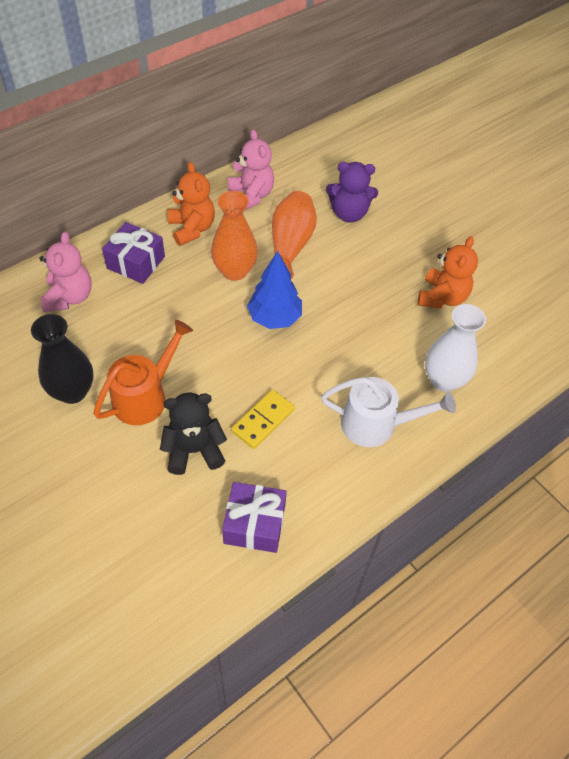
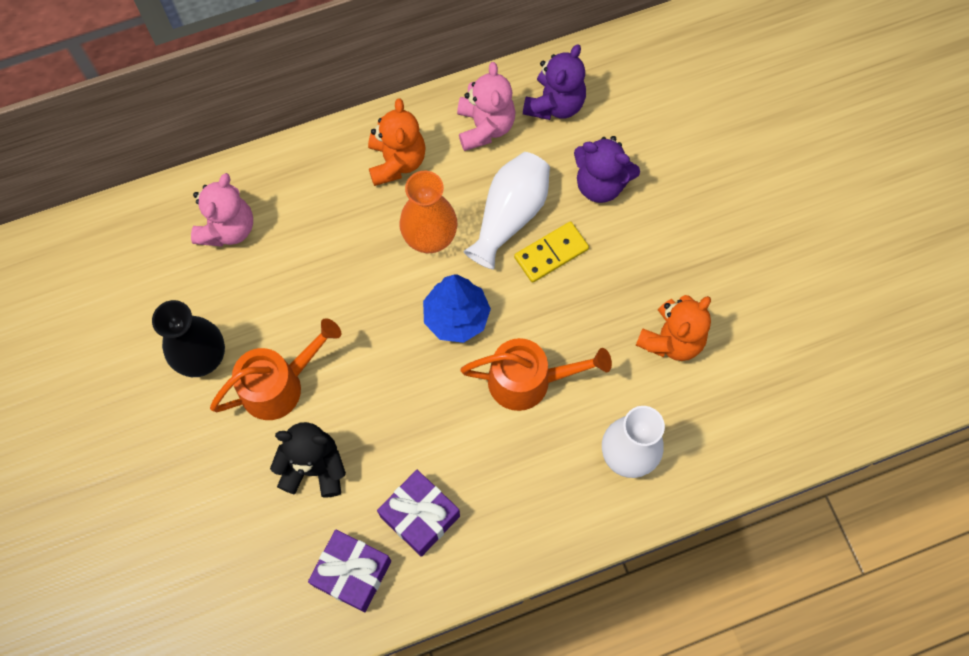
camera: 20 degrees right, 15 degrees up
(136, 262) = (316, 196): purple gift -> purple gift (420, 516)
(263, 420) = (400, 451): yellow domino -> yellow domino (551, 253)
(290, 245) = (509, 215): orange vase -> white vase
(296, 174) = (555, 104): none -> purple teddy bear
(347, 347) = (529, 380): none -> orange watering can
(377, 425) = (527, 492): white watering can -> none

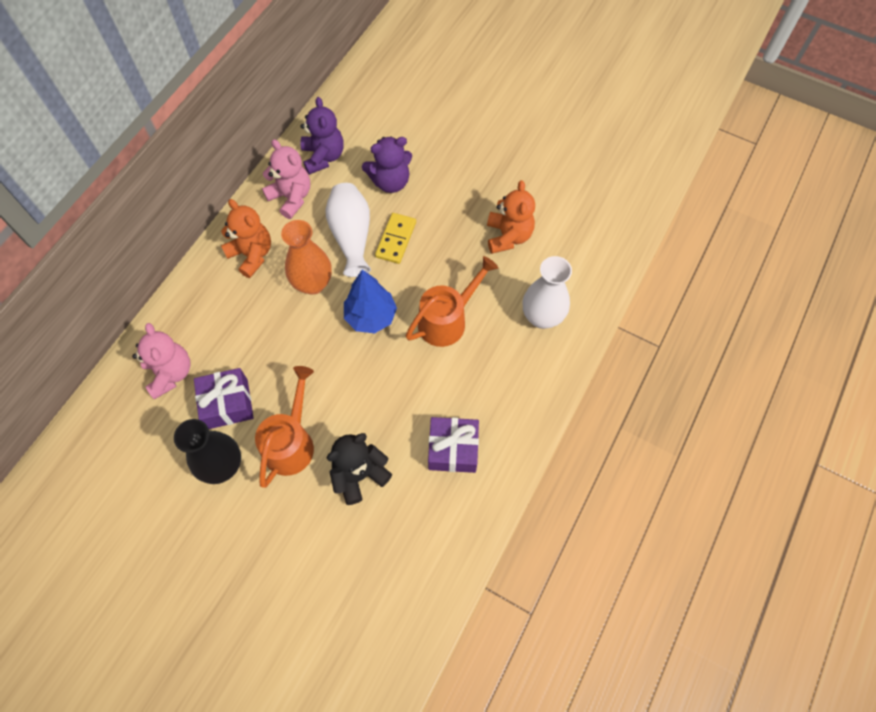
camera: 40 degrees left, 5 degrees down
(352, 573) = (441, 518): purple gift -> purple gift (228, 403)

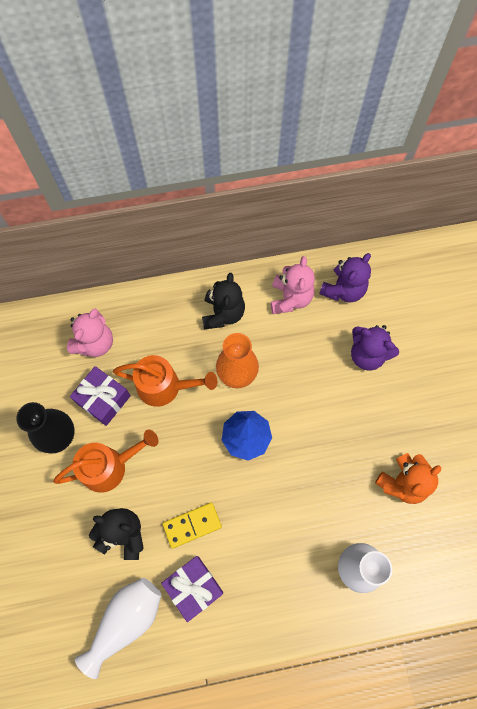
camera: 50 degrees right, 5 degrees up
(252, 254) = (223, 313): orange teddy bear -> black teddy bear
(351, 236) = (297, 367): white vase -> white vase (126, 621)
(396, 239) = (323, 401): yellow domino -> yellow domino (192, 525)
(447, 319) = (292, 496): orange watering can -> orange watering can (165, 386)

